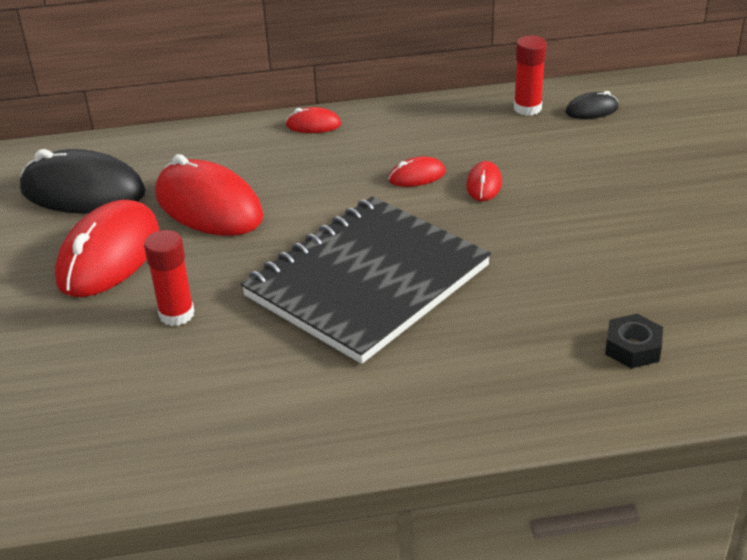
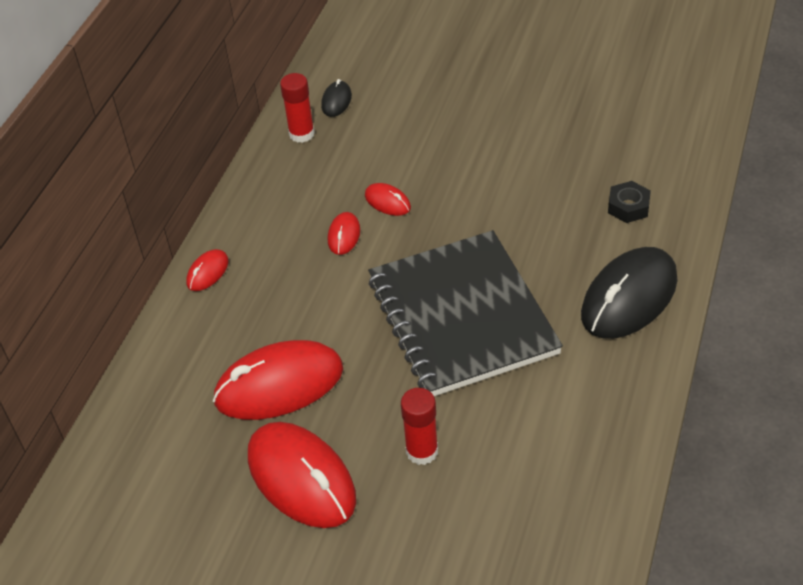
camera: 60 degrees left, 10 degrees up
(83, 192) = (178, 474): black mouse -> black mouse (629, 297)

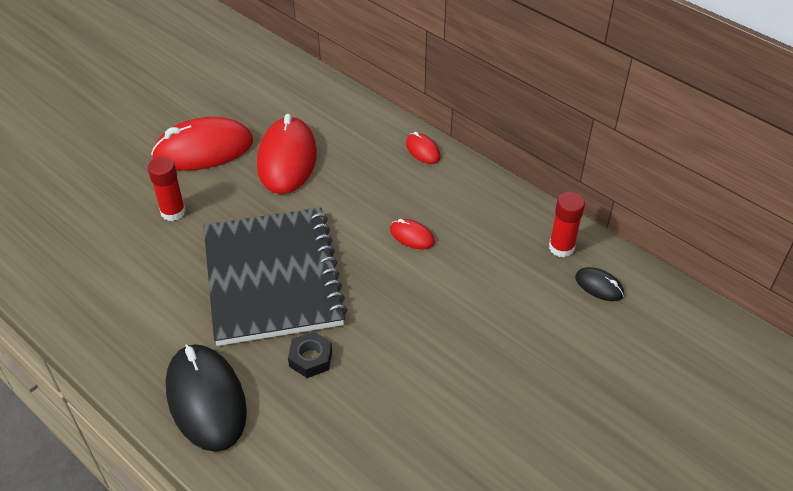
camera: 110 degrees right, 0 degrees up
(387, 202) = (435, 277): red mouse -> none
(462, 316) = (273, 278): black notebook -> black notebook turned 75 degrees clockwise
(628, 207) = (312, 458): black nut -> black nut (310, 358)

